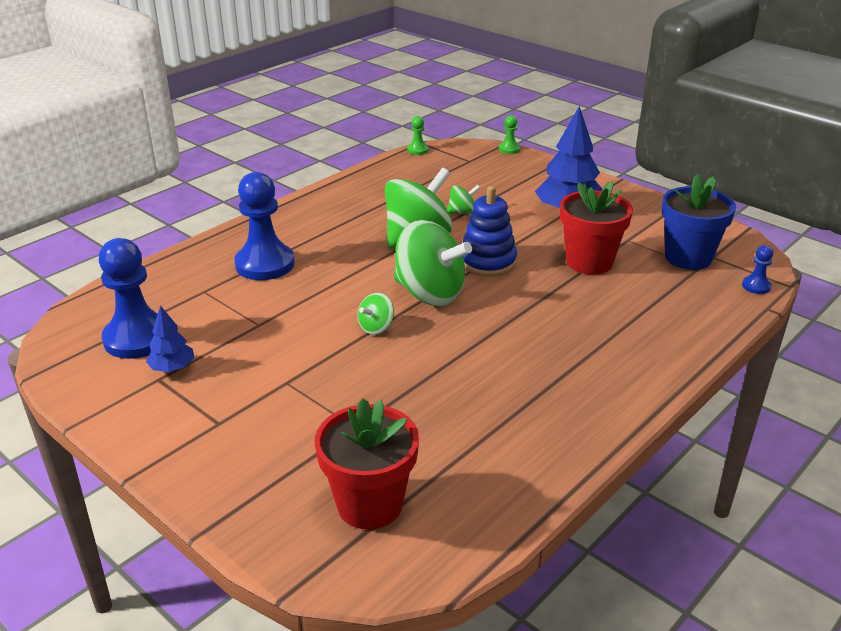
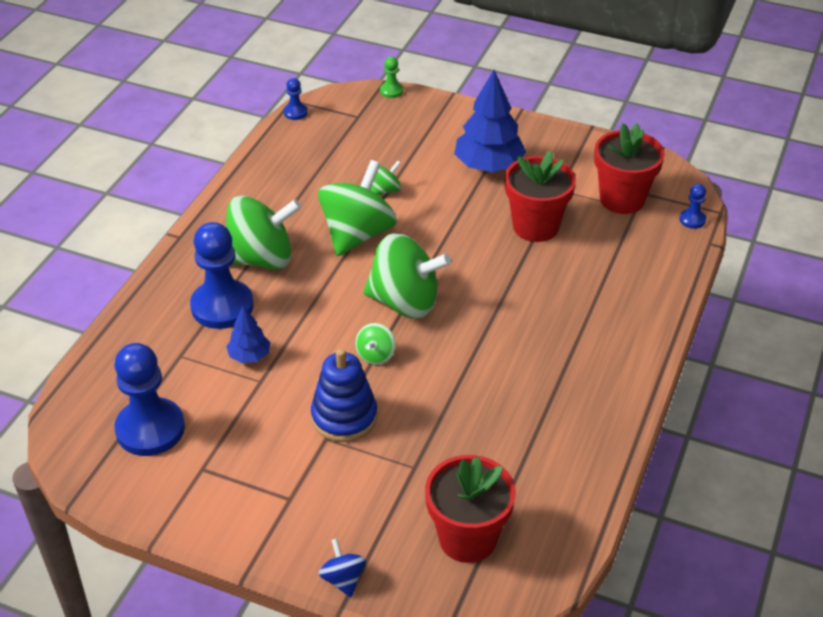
camera: 20 degrees left, 10 degrees up
(172, 368) = (208, 453): blue tree -> blue tree (249, 356)
(220, 507) = (343, 579): none -> blue spinning top
(322, 238) = (261, 259): none -> green spinning top
(417, 150) = (295, 112): green pawn -> blue pawn
(487, 262) = (441, 249): blue stacking toy -> blue stacking toy (344, 417)
(688, 258) = (622, 199): blue flower pot -> red flower pot

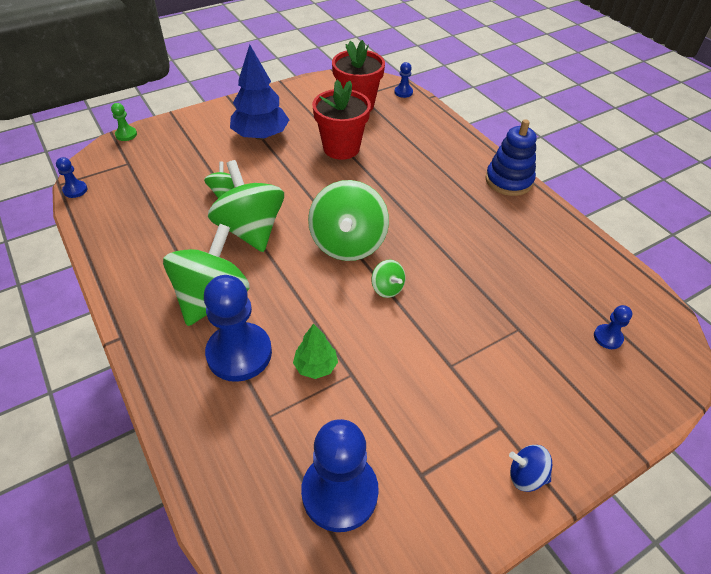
camera: 55 degrees left, 5 degrees up
(249, 356) = (316, 366): blue tree -> green tree
(343, 579) = (610, 437): blue spinning top -> blue spinning top (526, 476)
(344, 417) = (436, 342): blue stacking toy -> blue stacking toy (508, 180)
(405, 302) = (348, 244): green spinning top -> green spinning top turned 135 degrees clockwise
(467, 538) = (608, 337): red flower pot -> blue pawn

